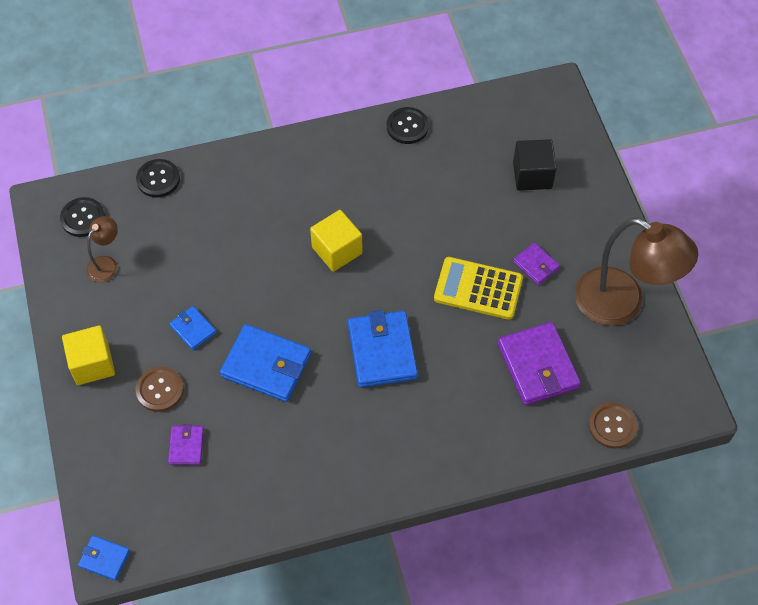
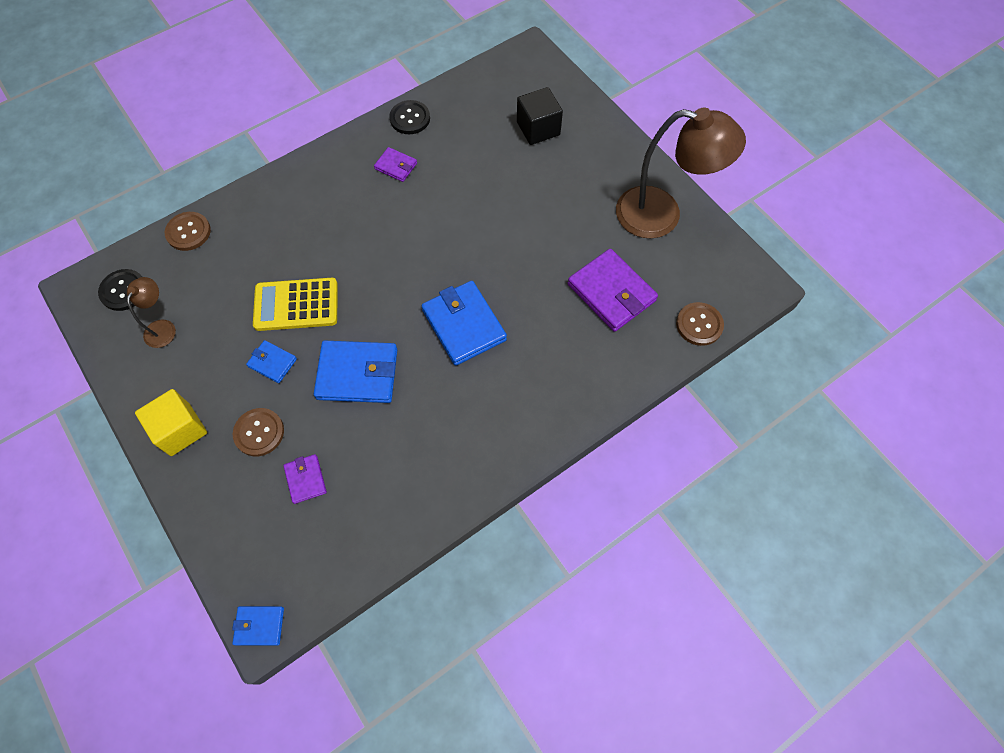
camera: 20 degrees left, 5 degrees up
(158, 179) = (188, 232): black button -> brown button
(337, 250) = (386, 246): yellow cube -> none
(478, 289) = (530, 241): yellow calculator -> yellow calculator (296, 305)
(536, 265) = (573, 204): purple wallet -> purple wallet (396, 166)

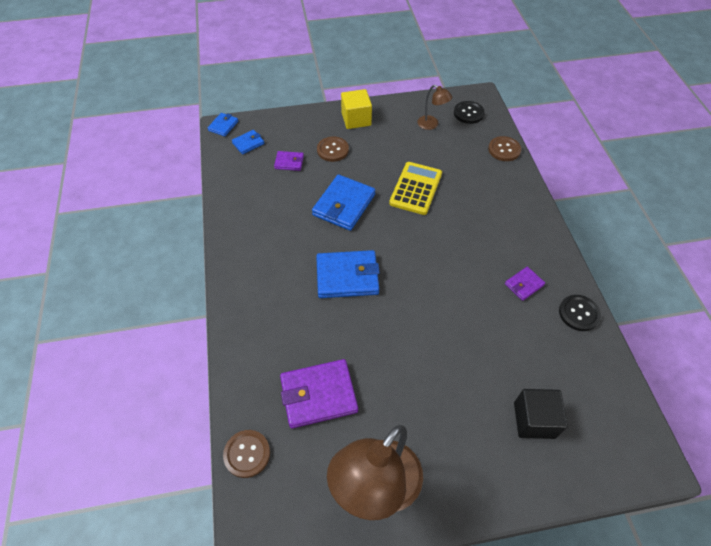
camera: 115 degrees right, 10 degrees down
(272, 363) = (377, 166): blue wallet -> blue wallet (248, 143)

